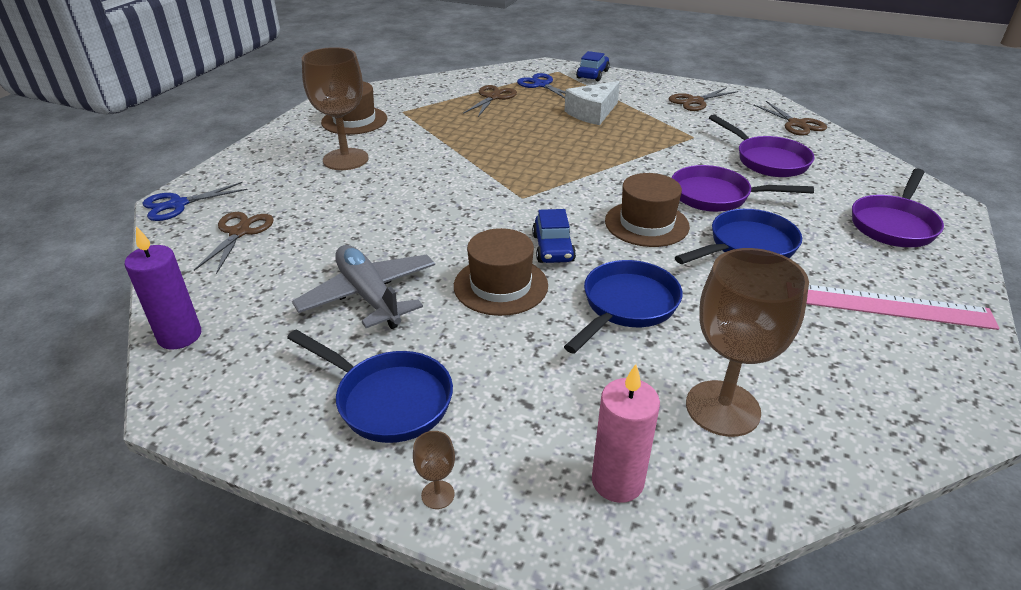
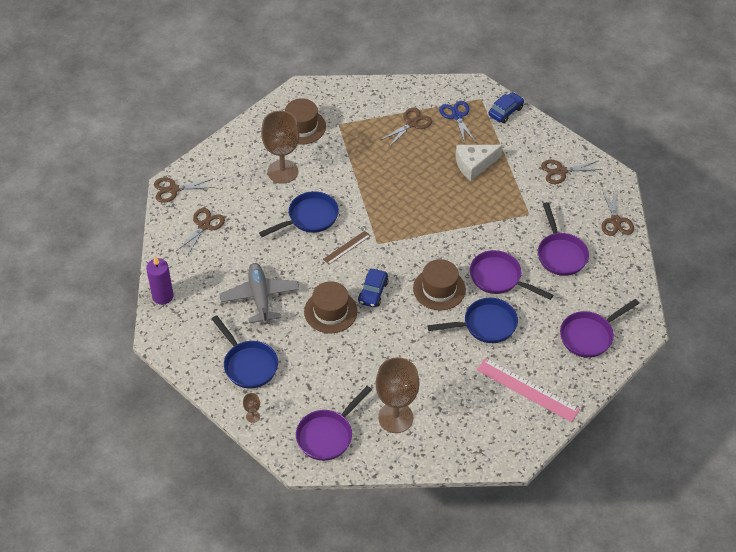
camera: 20 degrees right, 15 degrees up
(178, 204) = (173, 189): blue scissors -> brown scissors
(480, 210) = (347, 247): none -> brown ruler
(617, 481) = (327, 435): pink candle -> purple pan
(626, 306) = (388, 346): blue pan -> blue pan (309, 218)

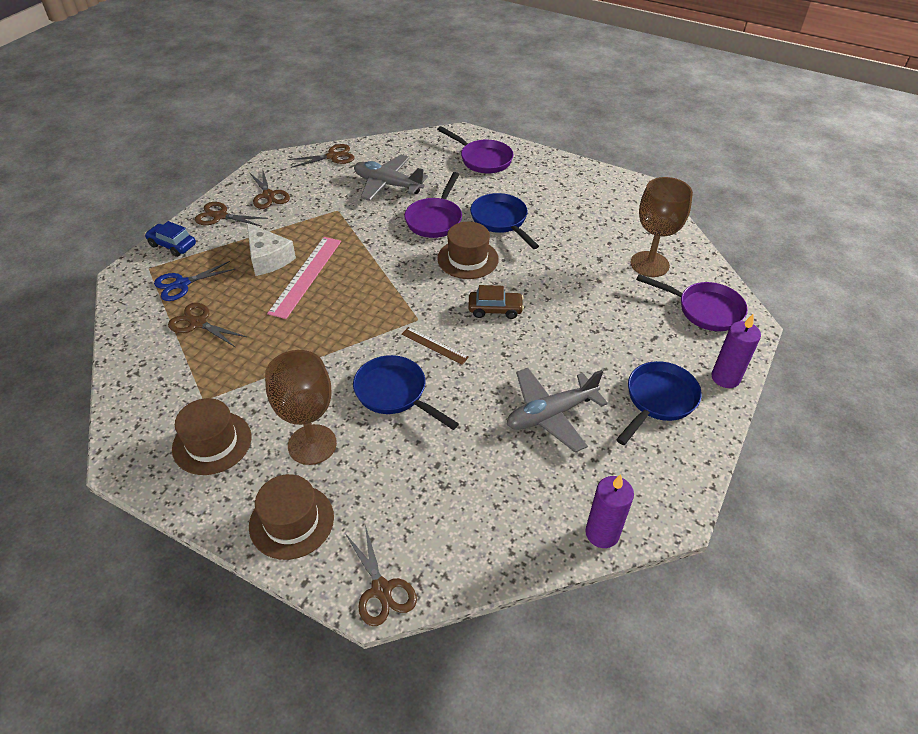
camera: 105 degrees left, 5 degrees down
(204, 226) = (447, 518): brown scissors -> brown scissors (220, 216)
(253, 416) = (725, 378): brown goblet -> purple candle
(330, 311) = (540, 340): brown hat -> brown hat (291, 521)
(373, 292) = (495, 309): blue car -> brown car
(527, 389) = (563, 187): pink ruler -> pink ruler (306, 276)
(560, 254) = (388, 185): purple pan -> grey plane

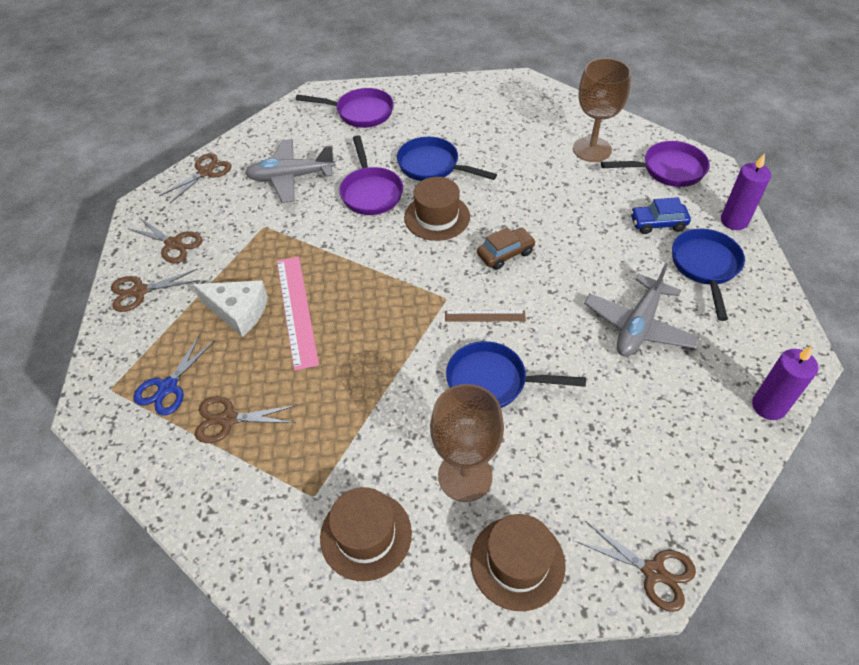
camera: 30 degrees left, 5 degrees up
(172, 245) = (114, 350): blue car -> blue car (657, 223)

